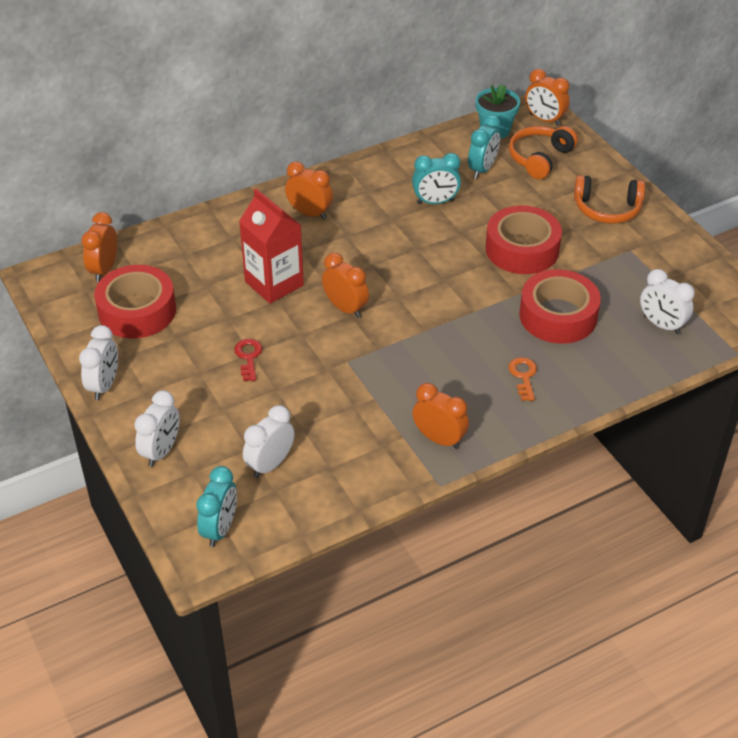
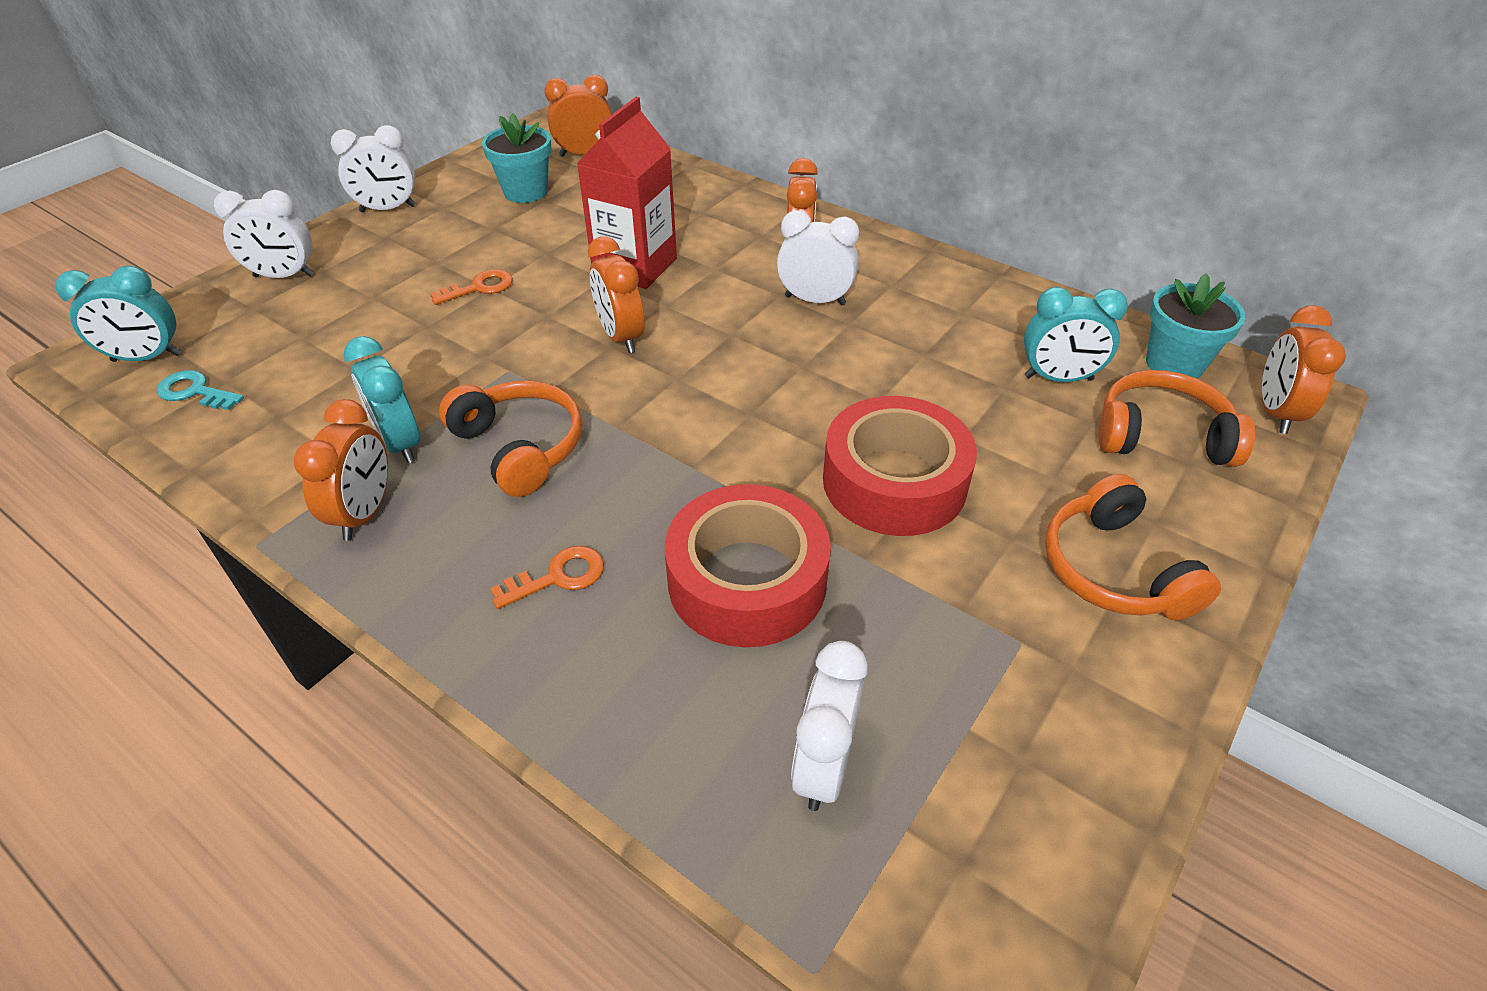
camera: 65 degrees right, 0 degrees up
(137, 311) = (526, 192): red tape -> turquoise flower pot
(248, 357) = (479, 288): red key -> orange key
(270, 464) = (275, 363): white clock -> white clock (815, 300)
(277, 505) = (195, 392): none -> turquoise key
(345, 308) = (621, 337): orange clock -> orange clock turned 135 degrees clockwise
(420, 370) = (520, 447): none -> orange headphones
(435, 202) = (928, 352): turquoise clock -> turquoise clock (400, 443)

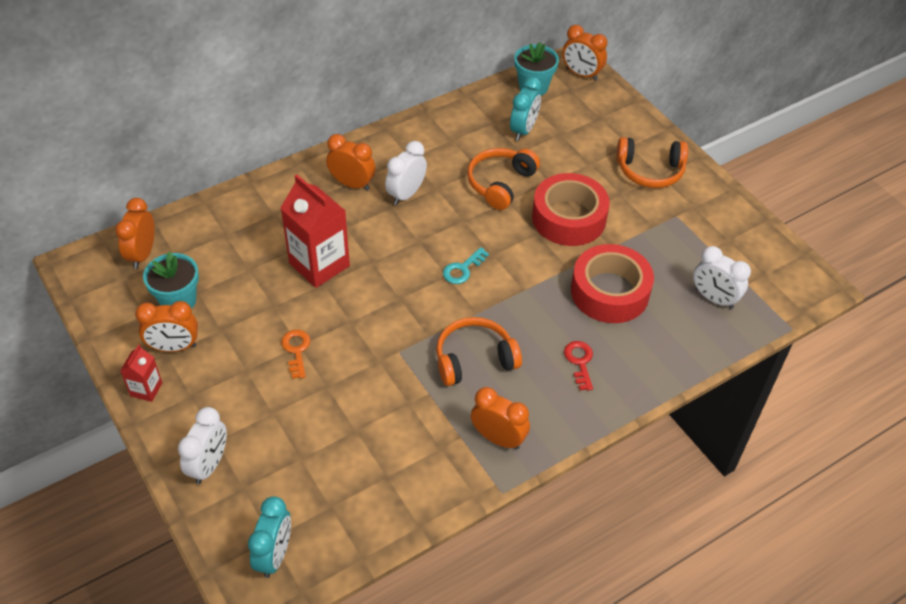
camera: 70 degrees left, 5 degrees up
(195, 392) = (334, 524): turquoise key -> turquoise key (462, 269)
(388, 209) = (146, 389): white clock -> red carton
(400, 443) = (444, 415): turquoise clock -> none
(558, 577) = (580, 362): orange key -> red key
(621, 337) = (394, 290): orange clock -> orange clock (174, 347)
(1161, 435) = (579, 116): orange headphones -> orange headphones (500, 183)

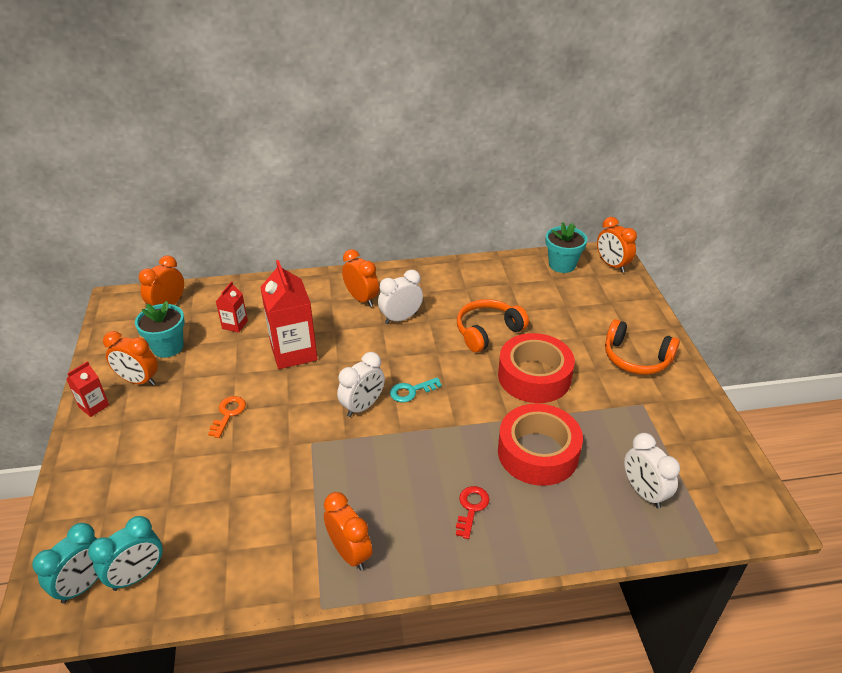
camera: 25 degrees right, 10 degrees down
(209, 465) = (93, 484): white clock -> white clock (362, 406)
(235, 253) = (235, 325): none -> red carton
(474, 359) = (373, 471): orange headphones -> none
(523, 130) = (533, 295): turquoise clock -> turquoise clock (137, 575)

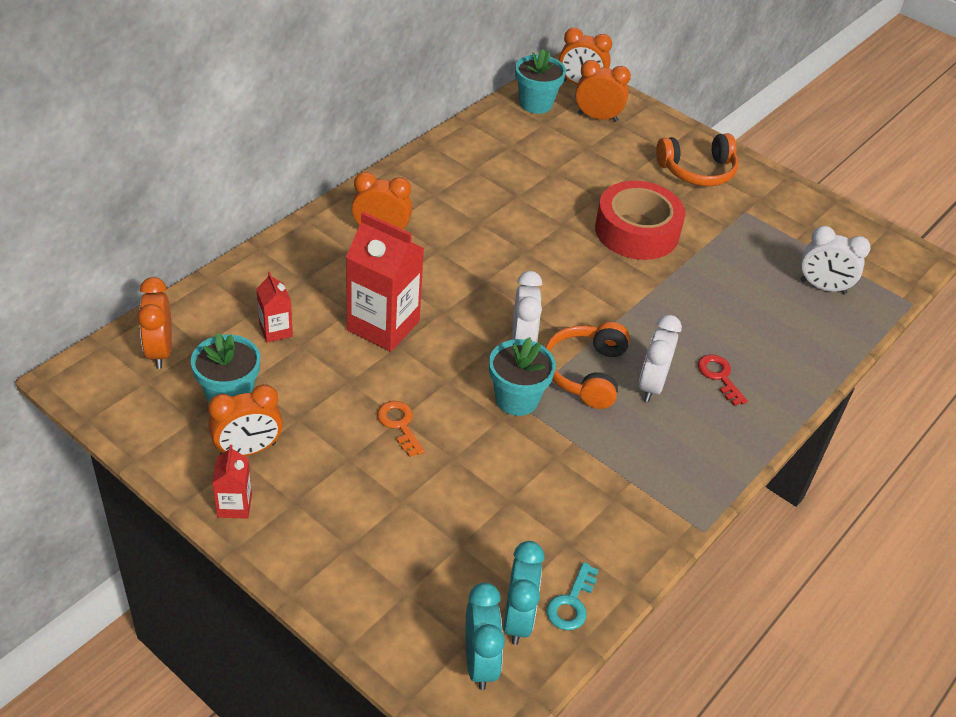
camera: 45 degrees left, 5 degrees up
(313, 439) = (516, 399): none -> turquoise flower pot
(349, 553) = (672, 474): orange clock -> orange clock (597, 117)
(401, 318) = (448, 234): white clock -> white clock (651, 385)
(411, 391) = (548, 302): turquoise key -> turquoise key (571, 603)
(487, 331) = (547, 207): orange headphones -> orange headphones (585, 372)
(538, 452) = (715, 299): red tape -> none

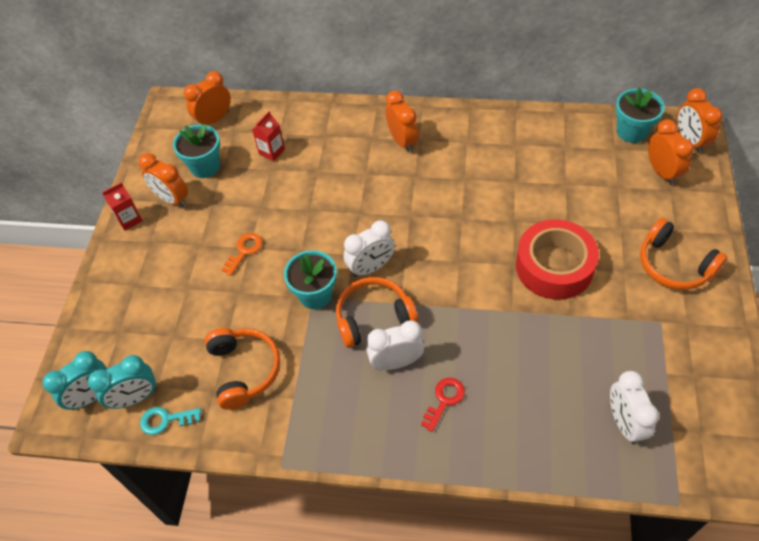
camera: 65 degrees right, 10 degrees up
(383, 326) = (320, 193): red carton -> none
(563, 503) = (244, 370): none -> orange headphones

